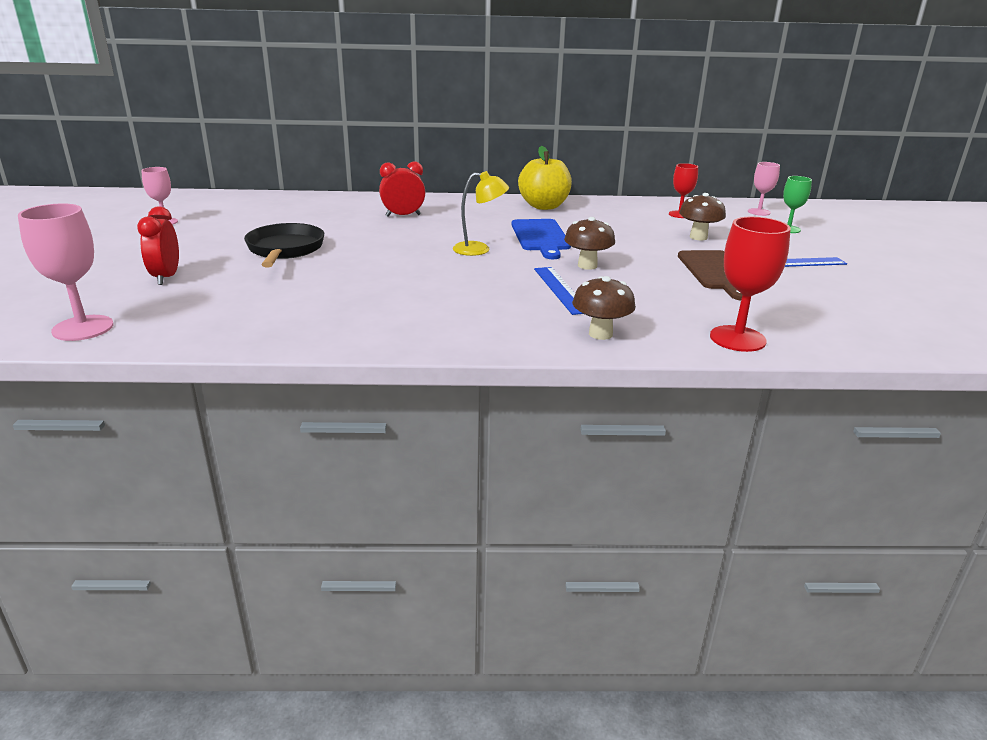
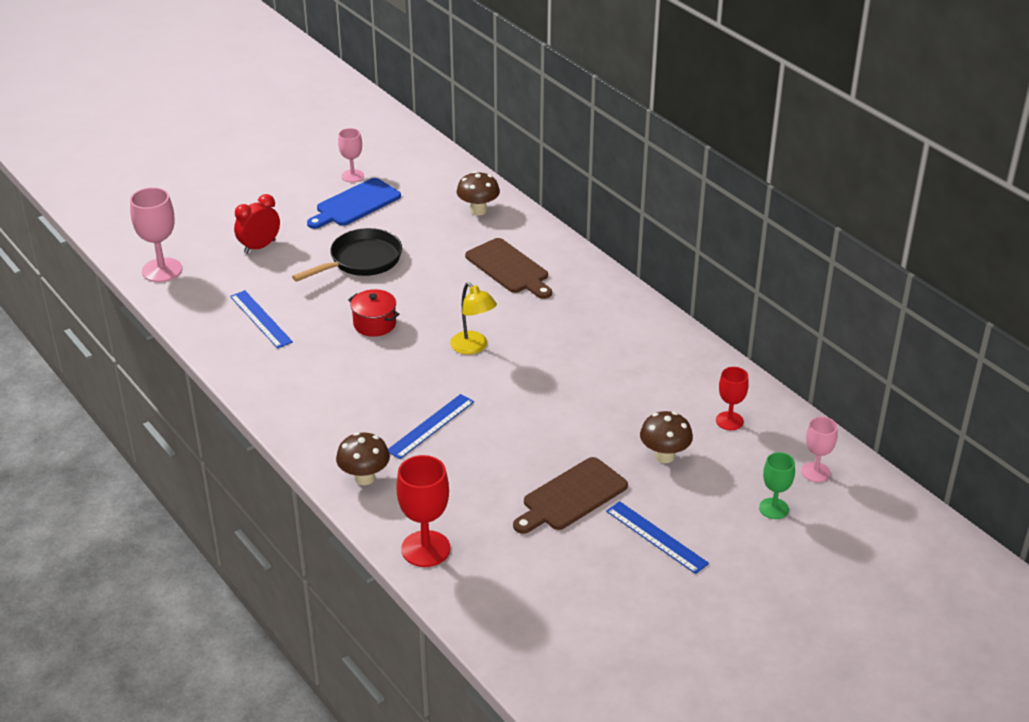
camera: 55 degrees right, 10 degrees up
(276, 308) = (260, 319): none -> blue ruler
(382, 269) = (374, 324): none -> red pot
(403, 215) = (509, 268): red clock -> brown cutting board
(540, 237) = (545, 365): blue cutting board -> blue cutting board (355, 204)
(544, 206) = (641, 329): yellow apple -> none
(587, 266) = (501, 418): brown mushroom -> brown mushroom (478, 210)

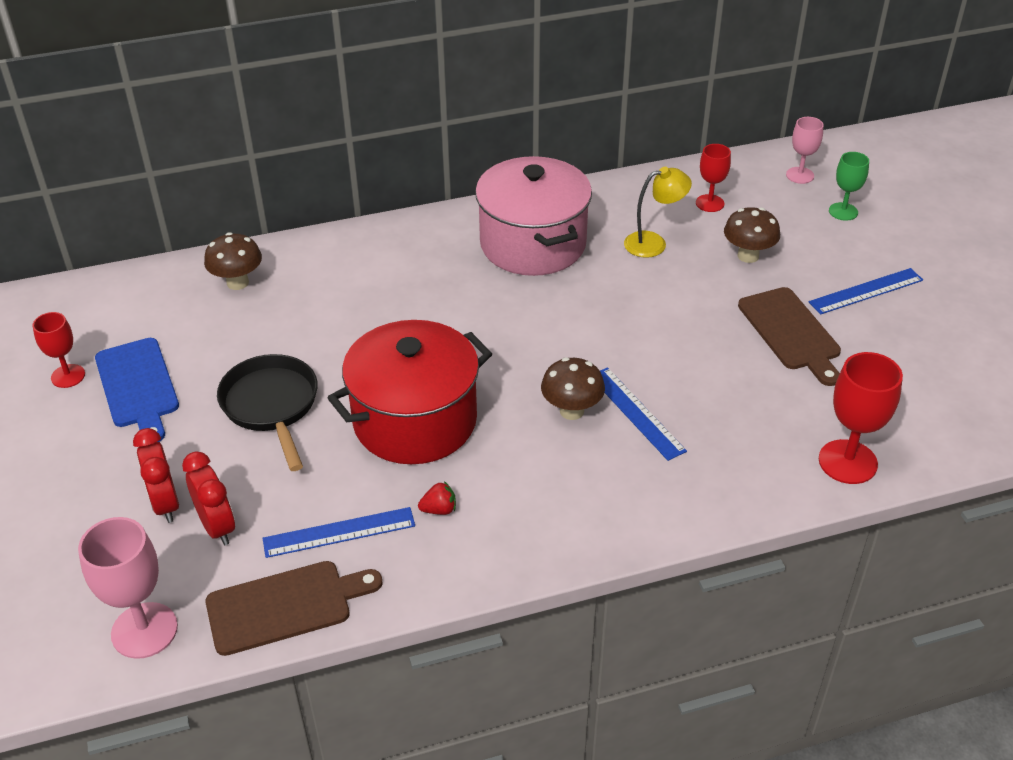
camera: 70 degrees left, 5 degrees up
(248, 271) = (217, 526): none -> red clock
(296, 355) = (439, 509): none -> red strawberry
(352, 176) = (68, 376): pink goblet -> red goblet
(364, 478) = (710, 490): brown mushroom -> brown mushroom (571, 411)
(374, 324) = (415, 421): red pot -> red pot, size x2.16
(473, 347) = (507, 347): yellow lamp -> yellow lamp (654, 243)
(509, 268) = (372, 285): brown cutting board -> brown cutting board (285, 606)
(606, 333) = (533, 244): none -> pink pot

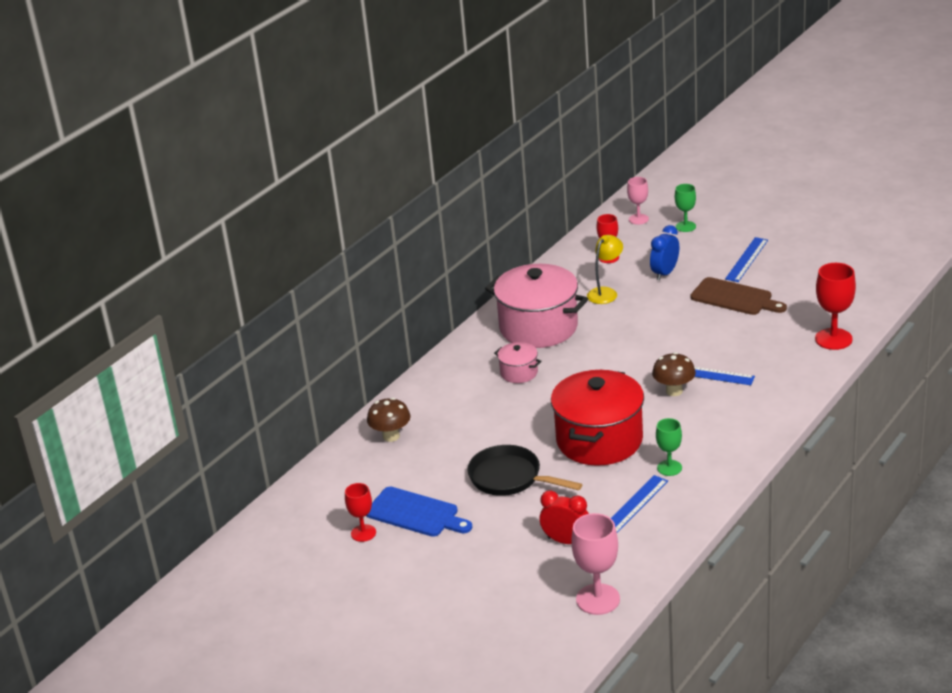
camera: 35 degrees left, 10 degrees down
(165, 504) = (522, 549): red clock -> none
(285, 606) = (653, 548): brown cutting board -> none
(439, 509) = (669, 468): red strawberry -> green goblet
(445, 285) = (519, 373): none -> pink pot
(748, 256) = (665, 273): brown mushroom -> blue clock

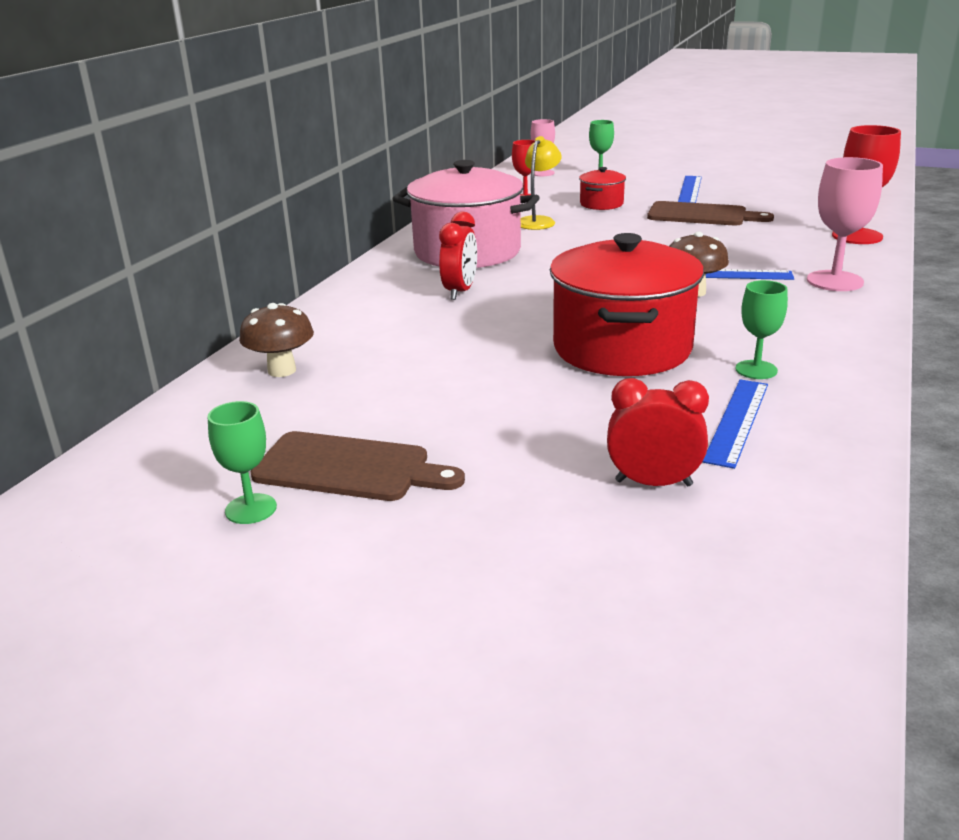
camera: 15 degrees left, 5 degrees down
(363, 533) = (251, 509): red goblet -> green goblet
(415, 513) = (349, 468): blue cutting board -> brown cutting board
(510, 478) = (502, 404): black pan -> none
(519, 373) = (460, 291): pink pot -> red clock
(598, 599) = (784, 578): pink goblet -> pink goblet (834, 281)
(665, 273) = (601, 204): blue clock -> red pot

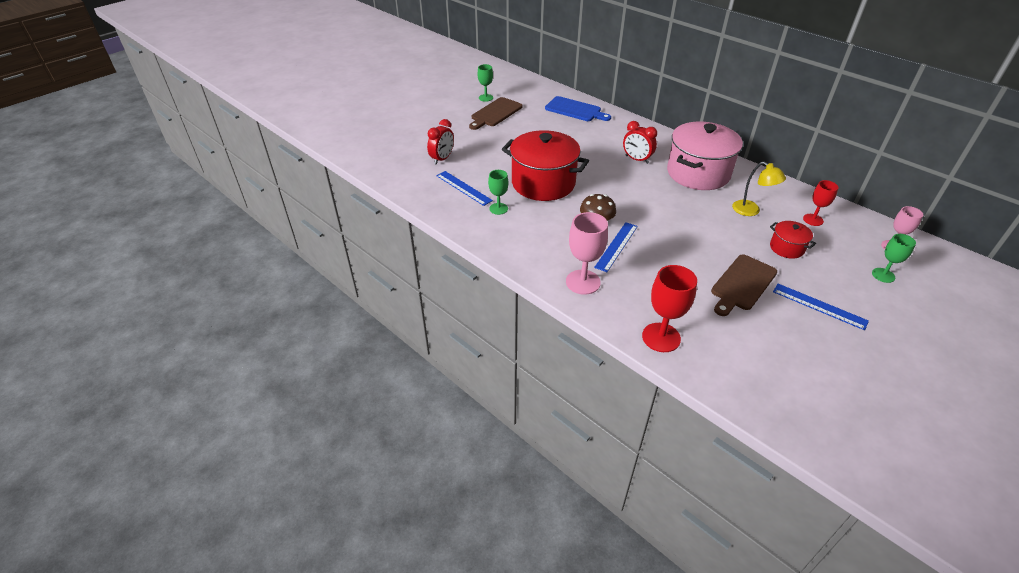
camera: 110 degrees right, 15 degrees up
(282, 370) = (575, 110): brown mushroom -> blue cutting board

